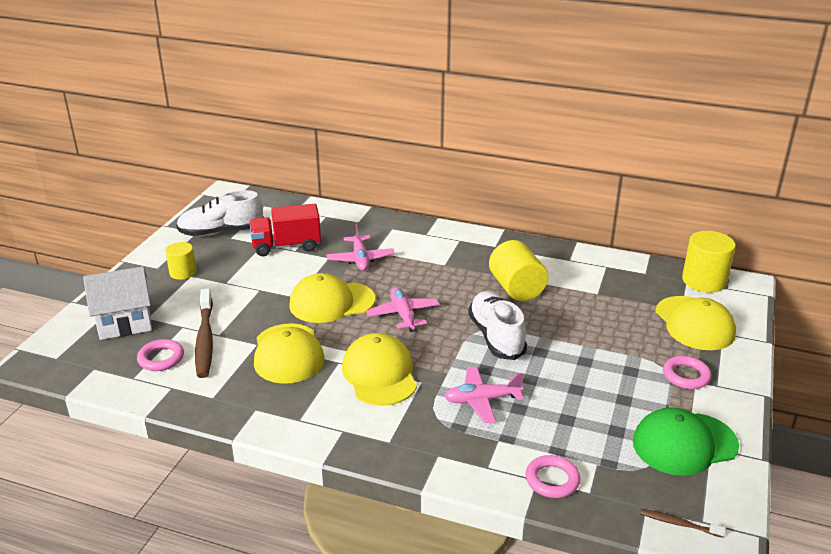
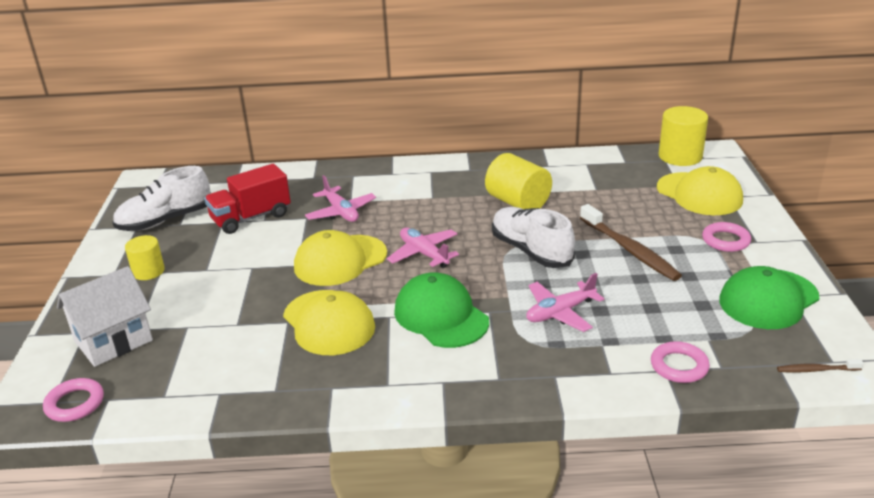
camera: 20 degrees left, 0 degrees up
(161, 358) = (184, 366): pink ring -> pink ring (75, 403)
(205, 339) = (224, 333): brown toothbrush -> brown toothbrush (629, 250)
(380, 374) = (441, 316): yellow cap -> green cap

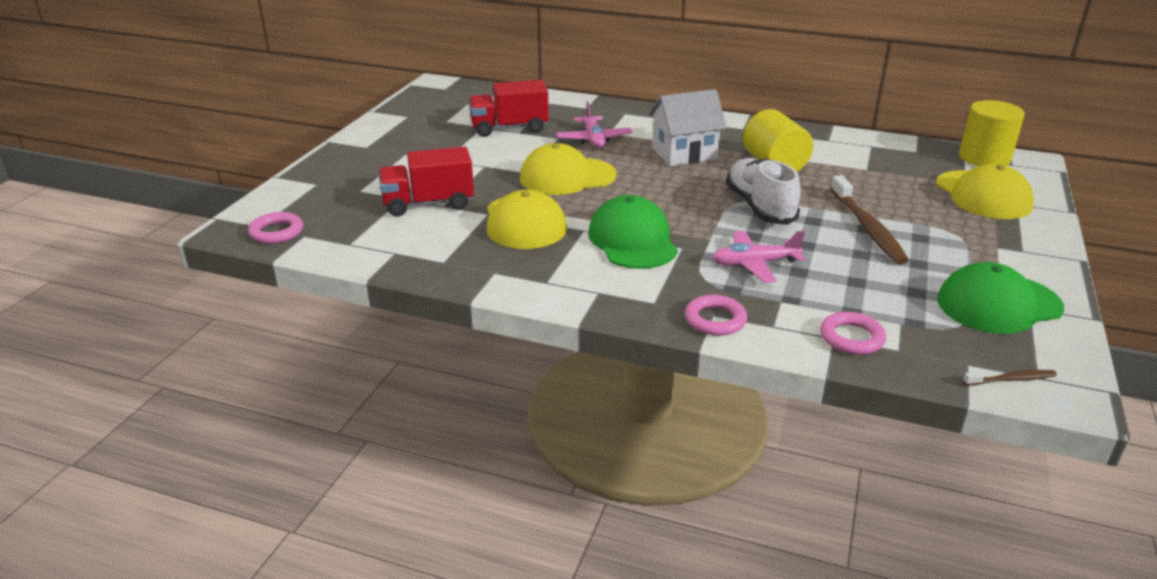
camera: 20 degrees right, 0 degrees up
(113, 341) = (335, 195): white house -> white house (684, 153)
(148, 271) = (396, 151): yellow cylinder -> none
(165, 220) = (434, 116): white shoe -> none
(220, 326) = (428, 204): none -> red truck
(424, 254) = (650, 188): pink plane -> none
(725, 240) = (985, 242): pink ring -> pink ring (715, 320)
(816, 370) = (1011, 379): brown toothbrush -> brown toothbrush turned 150 degrees clockwise

